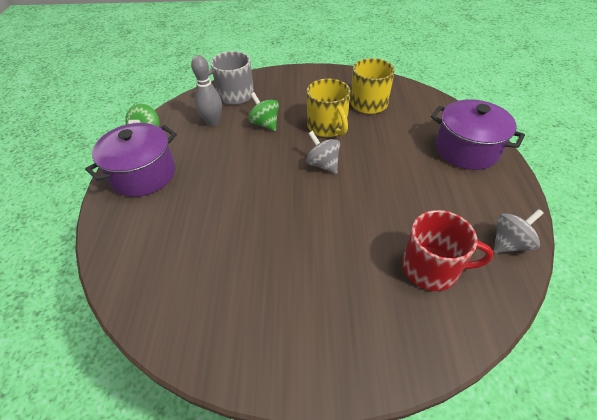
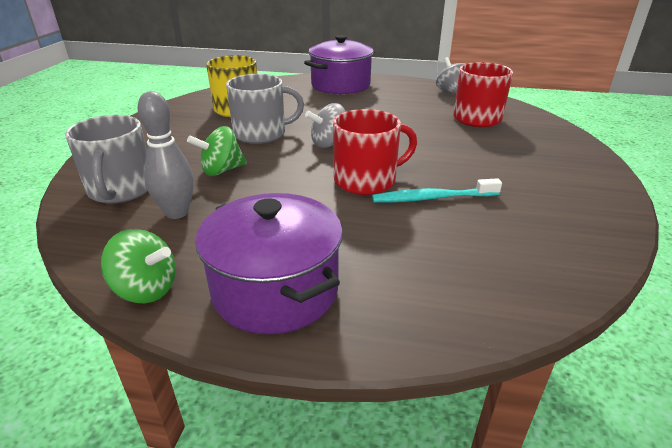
camera: 80 degrees left, 15 degrees down
(244, 234) = (432, 198): none -> turquoise toothbrush
(265, 194) = (366, 180): none -> red mug
(327, 126) = (261, 134): yellow mug -> grey mug

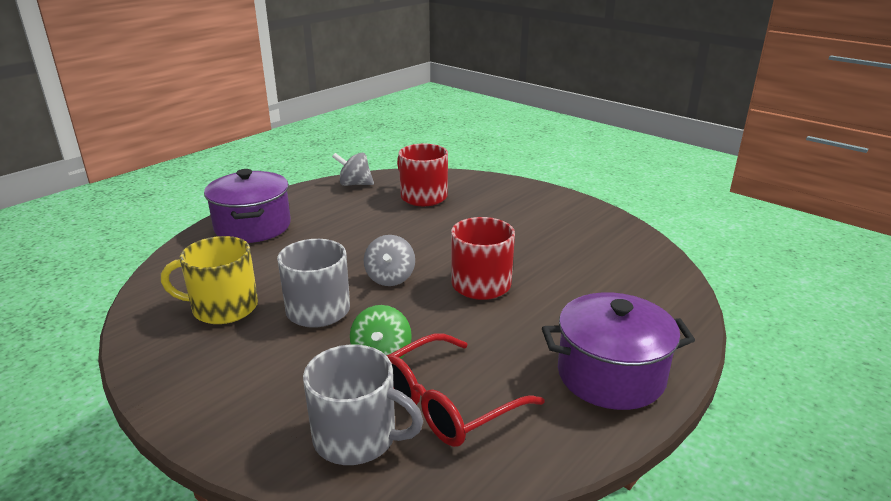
camera: 60 degrees left, 5 degrees down
(146, 289) = (571, 446): green spinning top -> none
(177, 213) = (448, 404): grey bowling pin -> red glasses
(432, 198) = (535, 266): turquoise toothbrush -> none

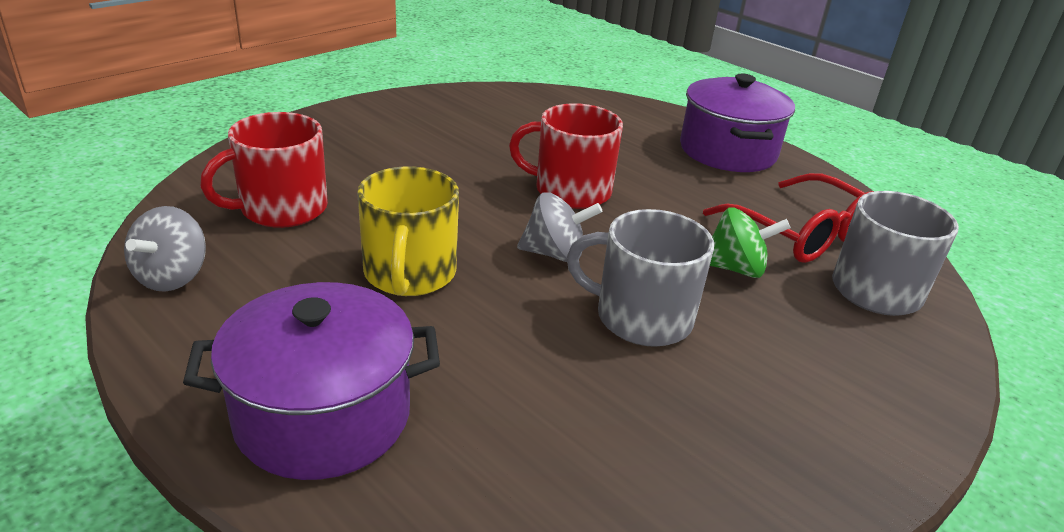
camera: 90 degrees left, 5 degrees up
(223, 308) = (648, 424): yellow mug -> yellow mug (409, 273)

